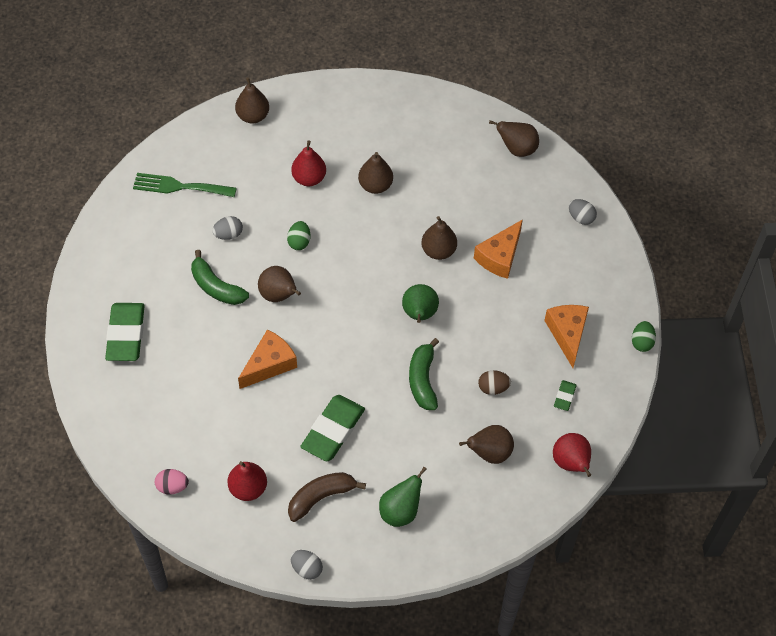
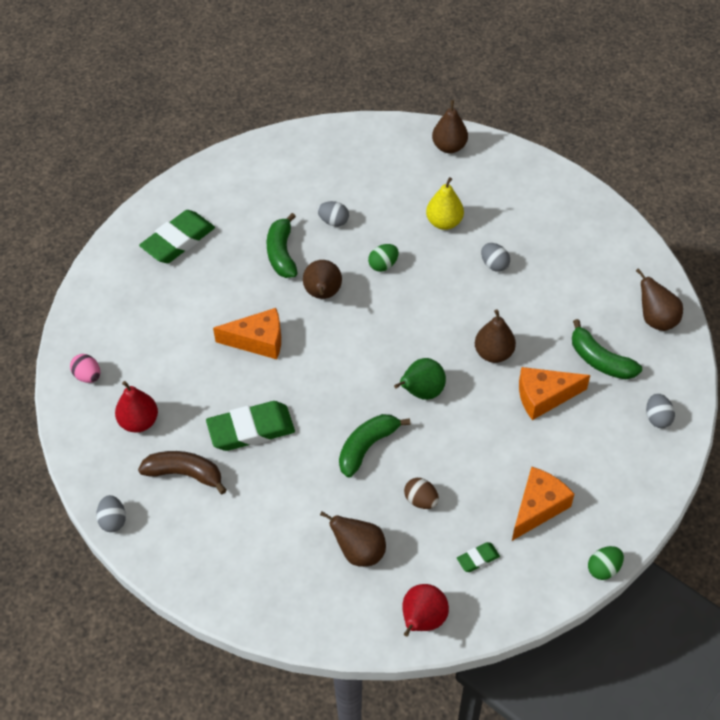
camera: 45 degrees right, 5 degrees down
(179, 186) = (335, 161): green fork -> none
(309, 178) = (444, 222): red pear -> yellow pear
(375, 185) = (494, 265): brown pear -> grey egg
(400, 511) = (234, 537): green pear -> none
(510, 204) = (600, 360): none -> green banana

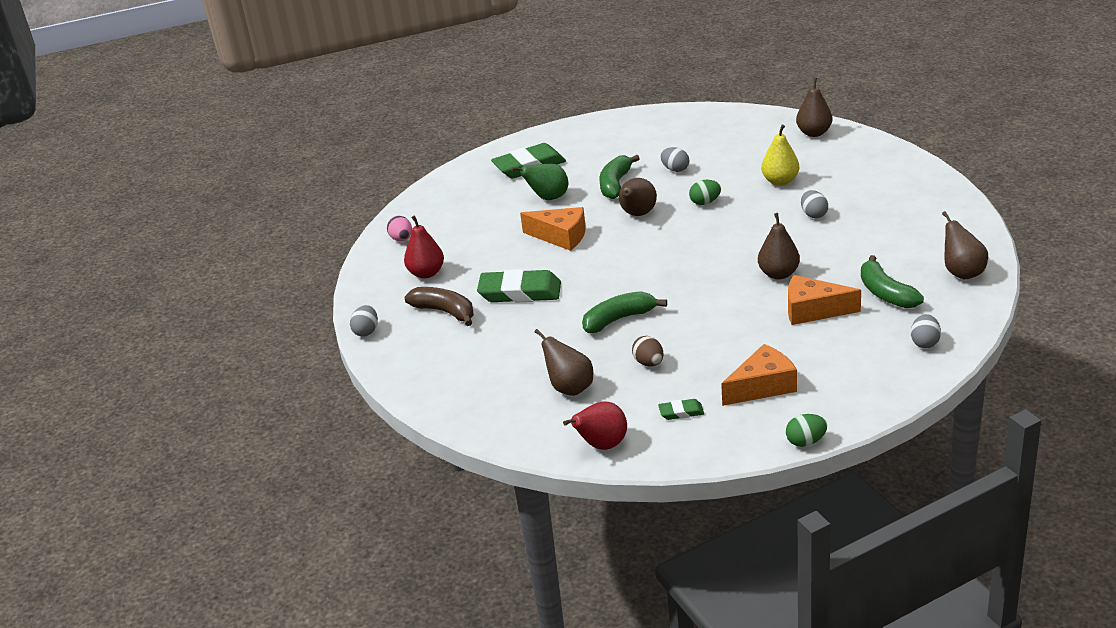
camera: 25 degrees right, 20 degrees down
(421, 392) = (692, 290): green pear -> green pear (548, 198)

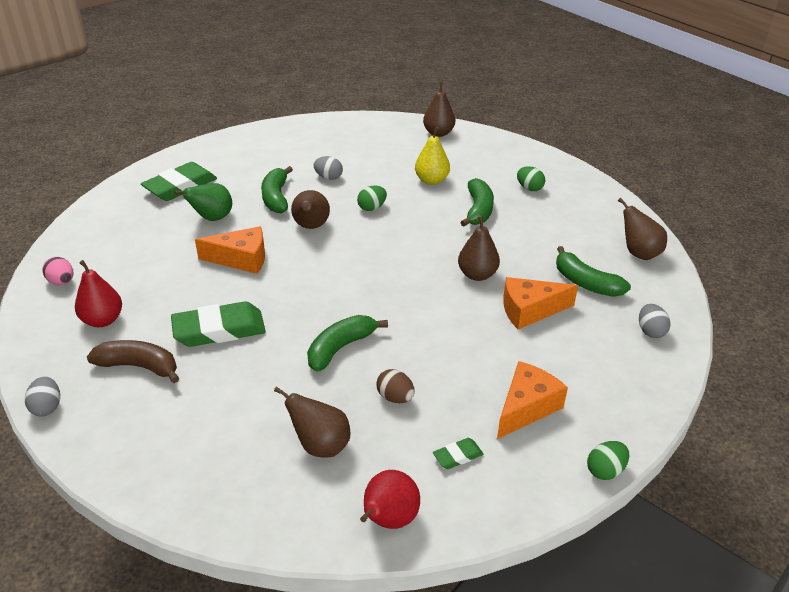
camera: 25 degrees left, 5 degrees up
(814, 215) = (478, 210): grey egg -> green banana
(882, 198) = (529, 188): none -> green egg

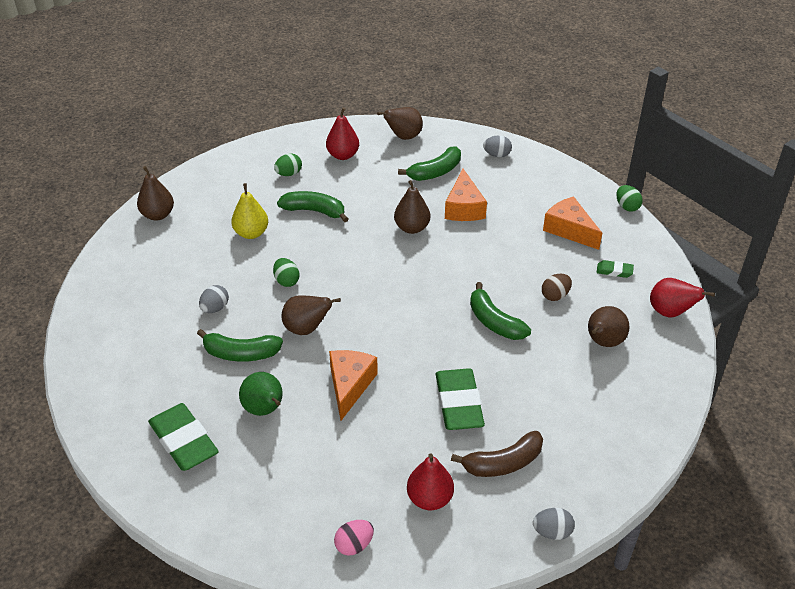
camera: 80 degrees left, 5 degrees up
(139, 366) = (503, 463): brown banana -> brown banana turned 135 degrees counterclockwise
(458, 456) = (614, 271): green eraser -> green eraser turned 60 degrees counterclockwise
(578, 216) = (343, 155): none -> red pear

